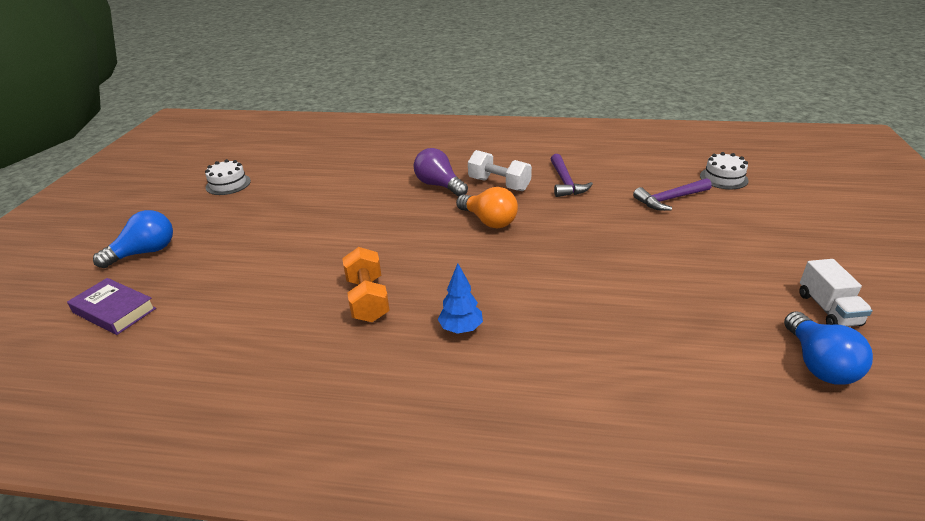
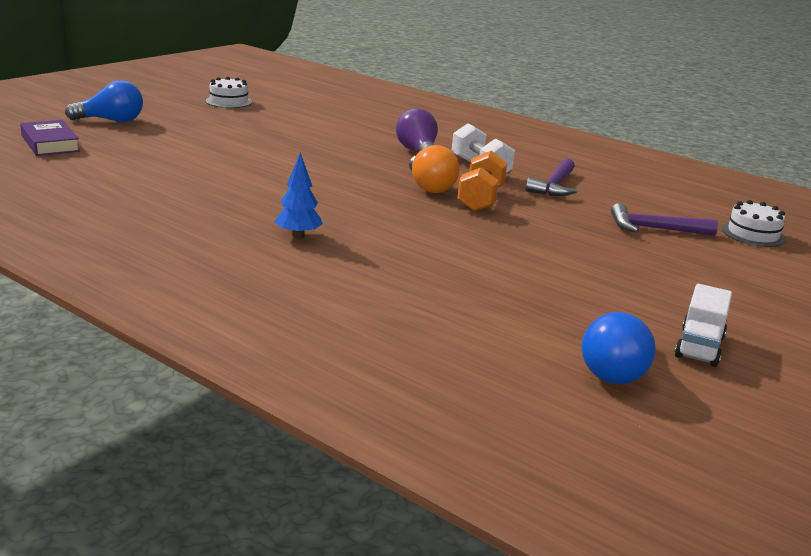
camera: 25 degrees right, 10 degrees down
(367, 299) = (245, 196): orange dumbbell -> orange dumbbell (480, 199)

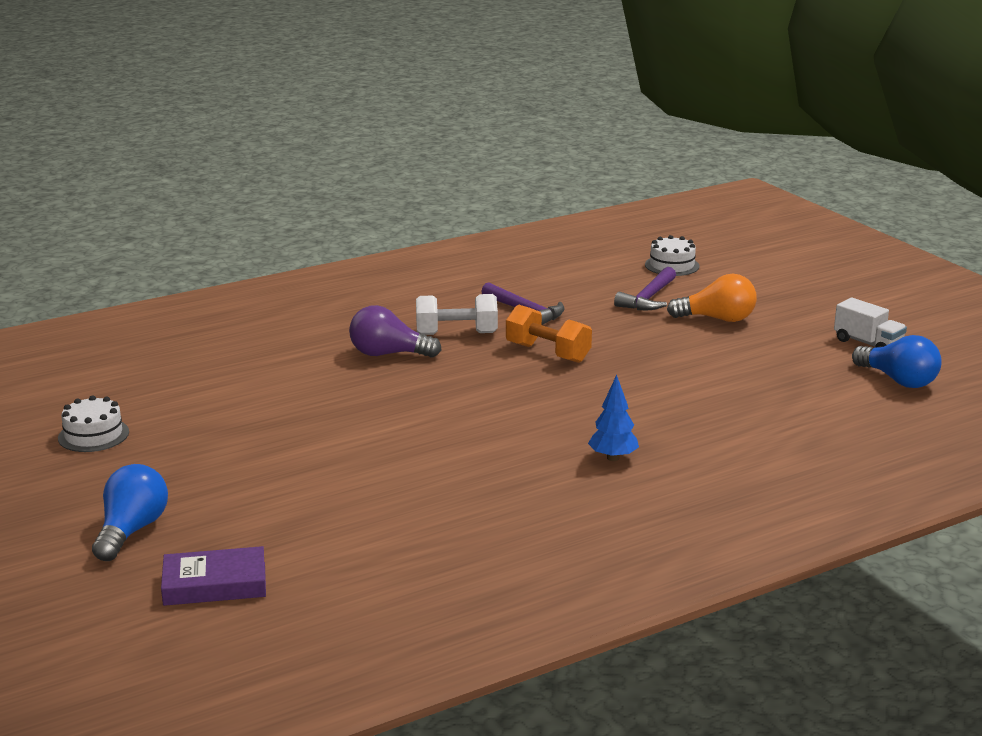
camera: 65 degrees left, 0 degrees up
(429, 187) = (501, 369): orange light bulb -> orange light bulb (717, 319)

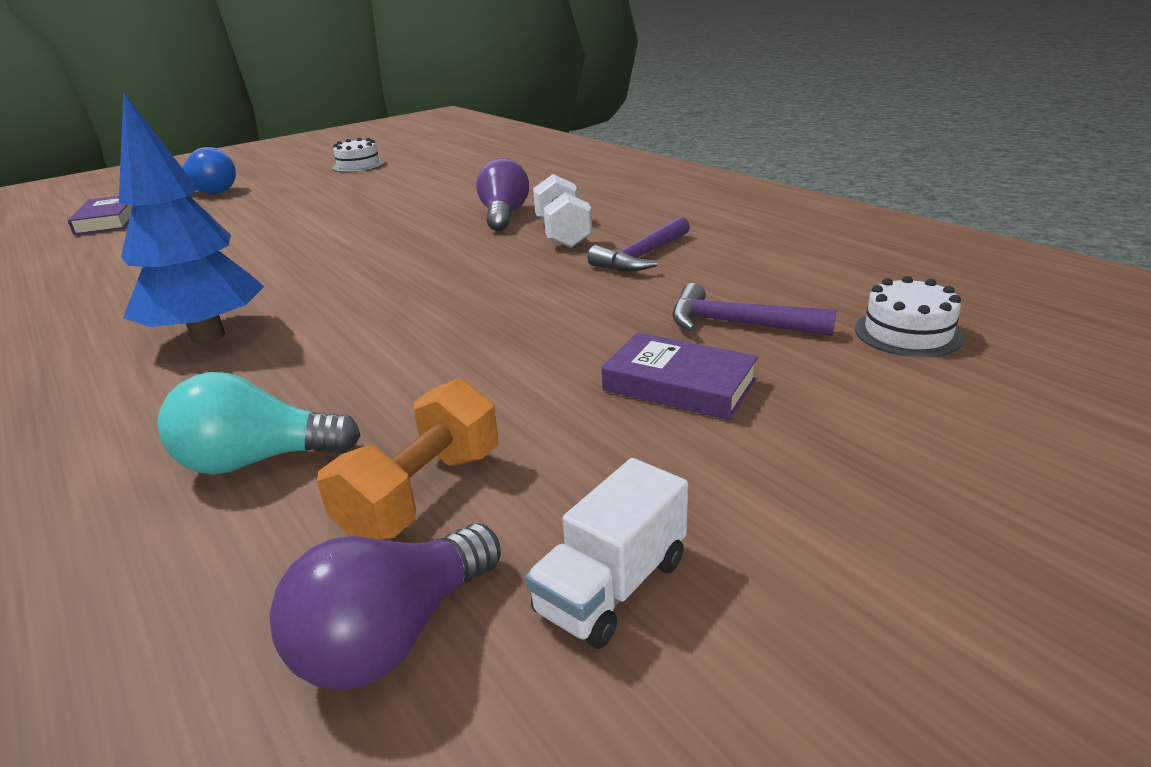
camera: 85 degrees right, 5 degrees up
(548, 353) = (515, 278): orange dumbbell -> orange dumbbell (422, 494)
(613, 458) = (208, 336): blue tree -> blue tree, size x1.97
(717, 319) = (679, 385): orange light bulb -> purple book
(781, 419) = (258, 460): none -> turquoise light bulb
(898, 380) = (393, 635): blue light bulb -> purple light bulb

